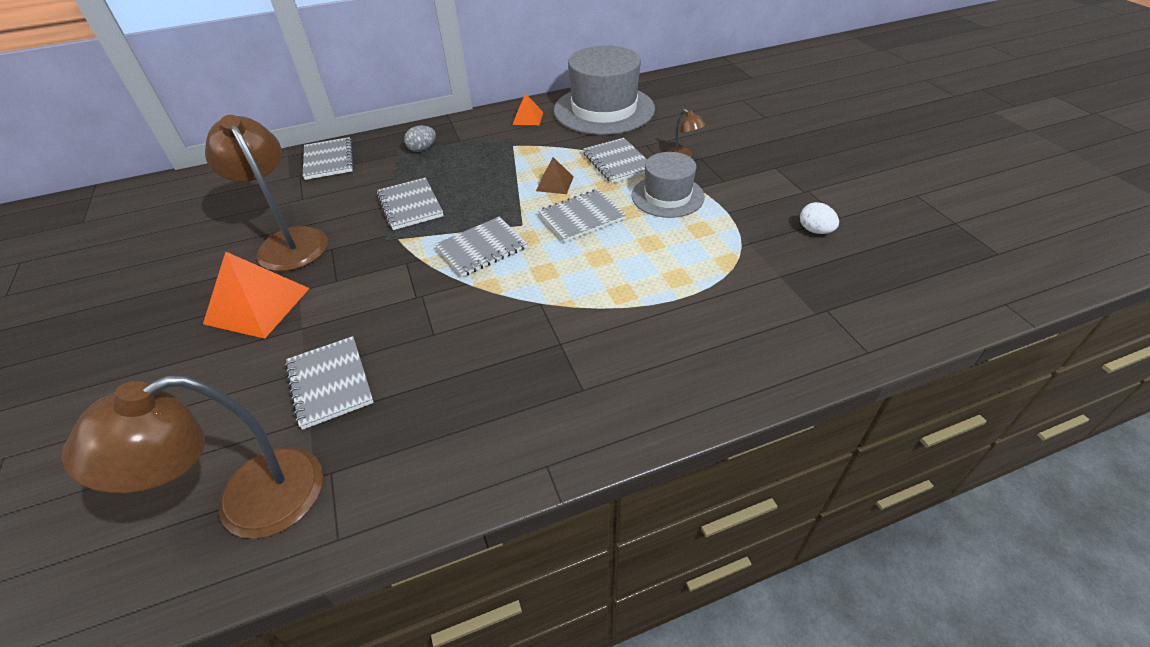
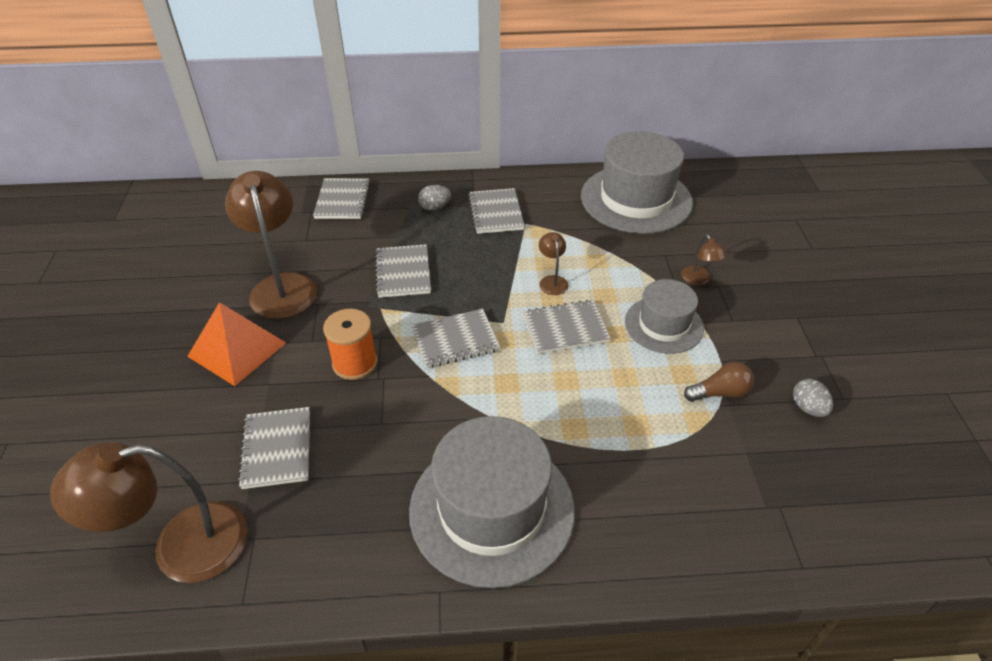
camera: 15 degrees right, 0 degrees up
(388, 289) = (355, 363): none -> orange spool
(528, 118) = (552, 192): orange pyramid -> none
(555, 183) = (552, 281): brown pyramid -> brown lamp
(571, 379) = (491, 509): none -> grey hat
(617, 162) = (626, 270): grey notebook -> grey notebook (496, 213)
(737, 236) = (720, 393): none -> brown light bulb
(815, 230) = (808, 408): white egg -> grey egg

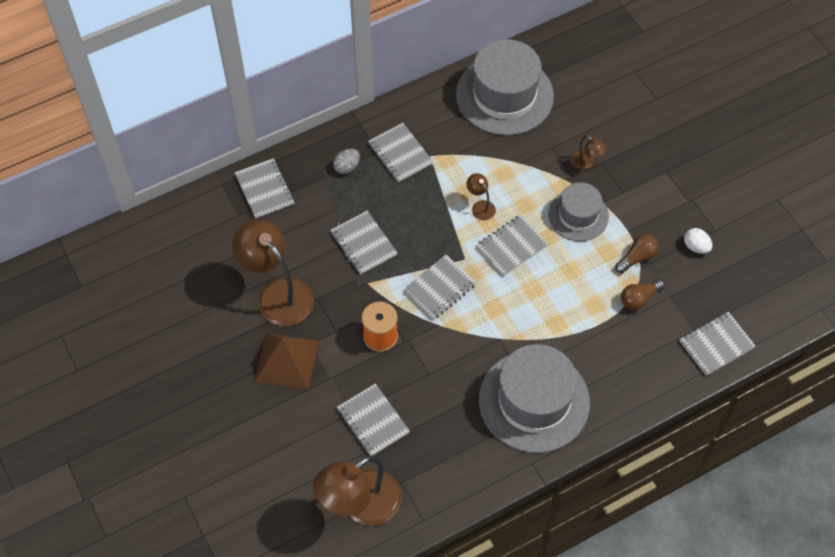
camera: 25 degrees left, 15 degrees up
(237, 349) = (286, 361): orange pyramid -> brown pyramid
(702, 440) = (639, 299): none -> brown light bulb
(795, 540) = (716, 344): none -> grey notebook
(808, 408) = (696, 247): grey egg -> white egg

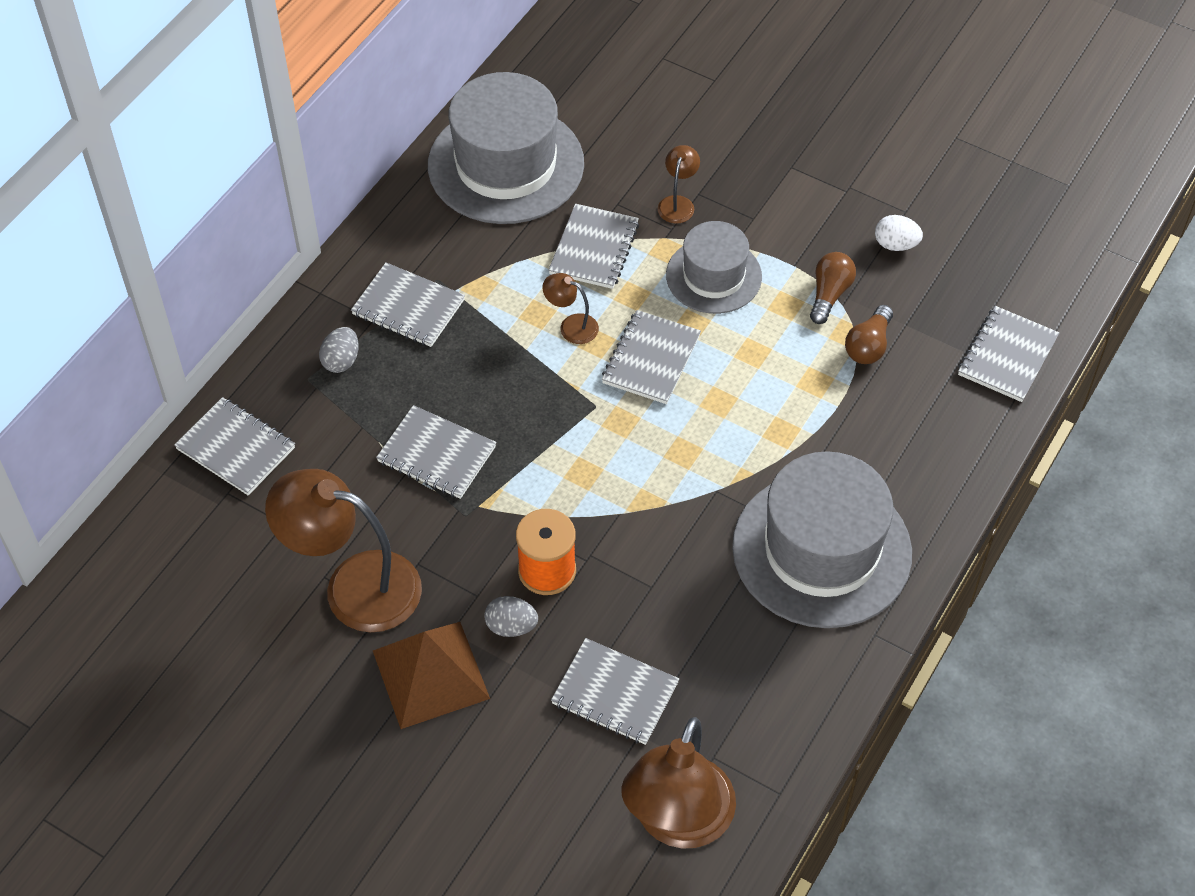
camera: 30 degrees left, 5 degrees down
(343, 357) = (511, 626): none -> grey egg
(439, 288) = (587, 463): grey notebook -> grey notebook (594, 249)
(586, 163) = (678, 203): brown lamp -> brown lamp turned 90 degrees counterclockwise

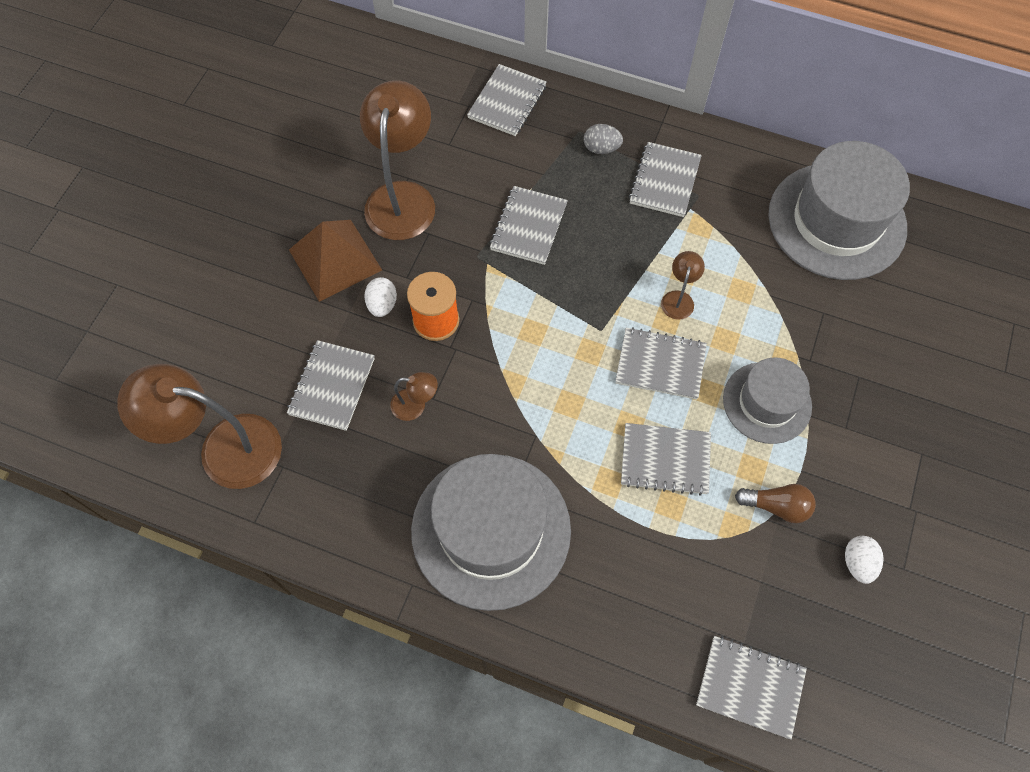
camera: 80 degrees right, 10 degrees up
(511, 626) = (382, 305): grey egg -> white egg
(594, 249) = (767, 302): grey notebook -> grey notebook (665, 460)
(678, 203) = (841, 361): brown lamp -> brown lamp (415, 405)
(868, 346) = (725, 548): brown light bulb -> none

